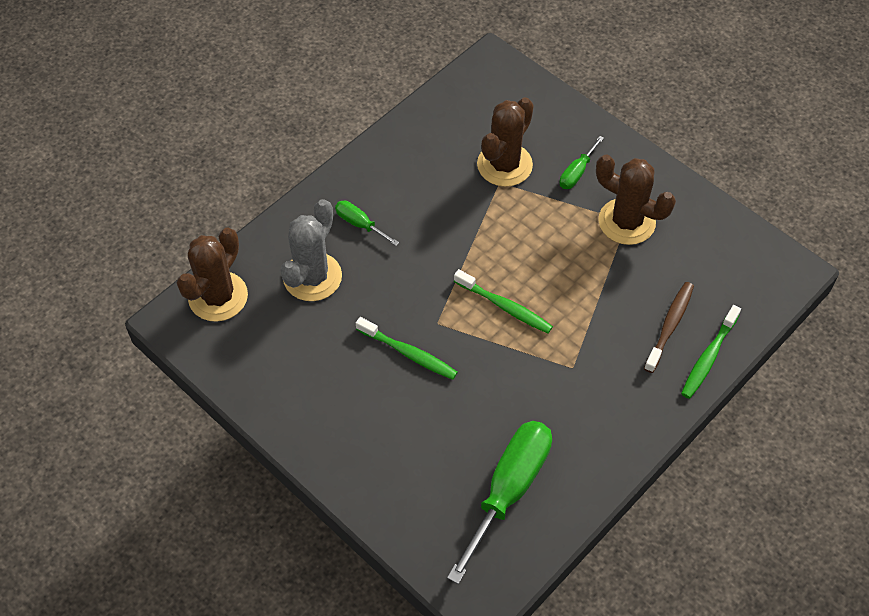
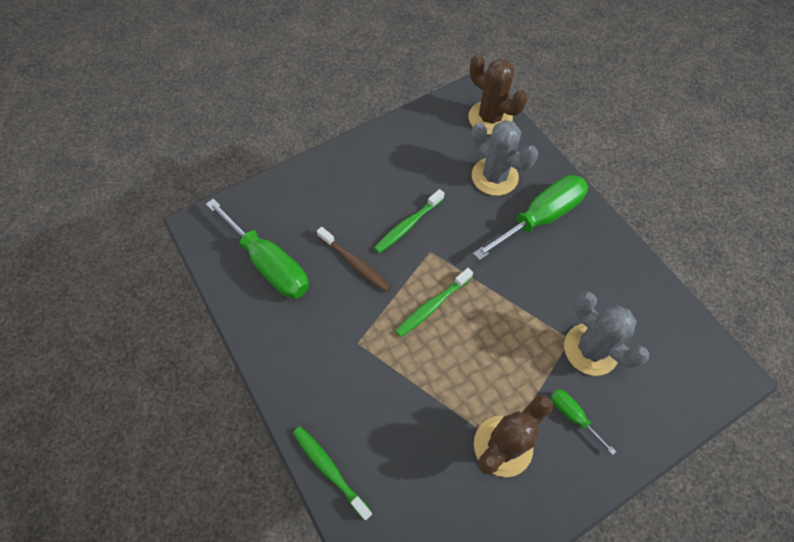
camera: 105 degrees right, 5 degrees up
(360, 224) = (540, 218): green screwdriver -> green screwdriver, size x2.11
(504, 165) = (591, 349): brown cactus -> grey cactus
(670, 325) = (374, 444): brown toothbrush -> brown toothbrush (355, 263)

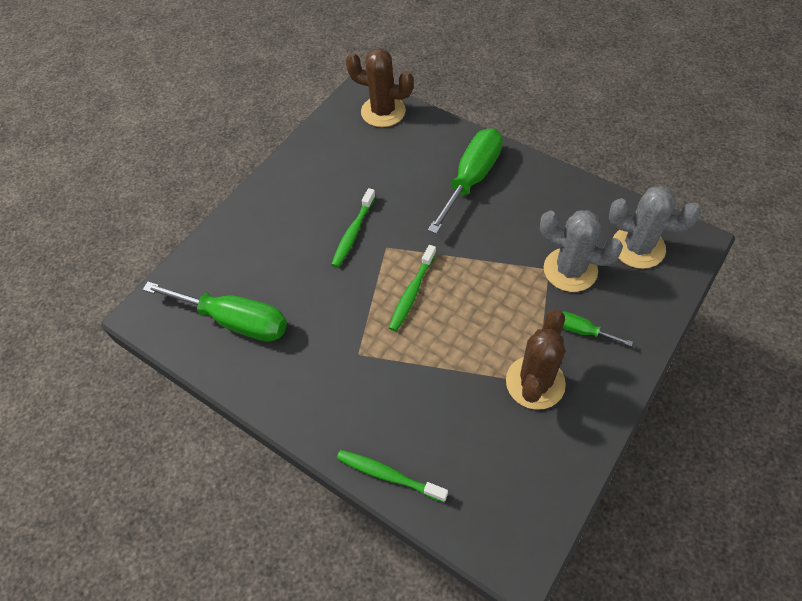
camera: 20 degrees left, 5 degrees down
(355, 263) = (320, 286): brown toothbrush -> none
(494, 176) = (413, 160): grey cactus -> grey cactus (638, 247)

